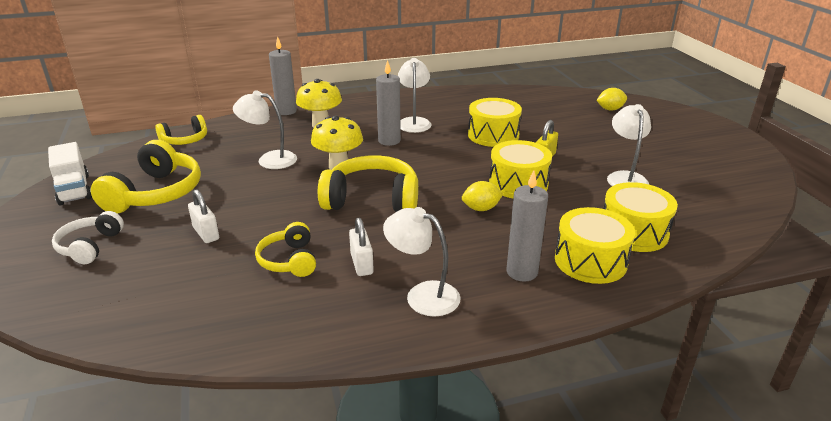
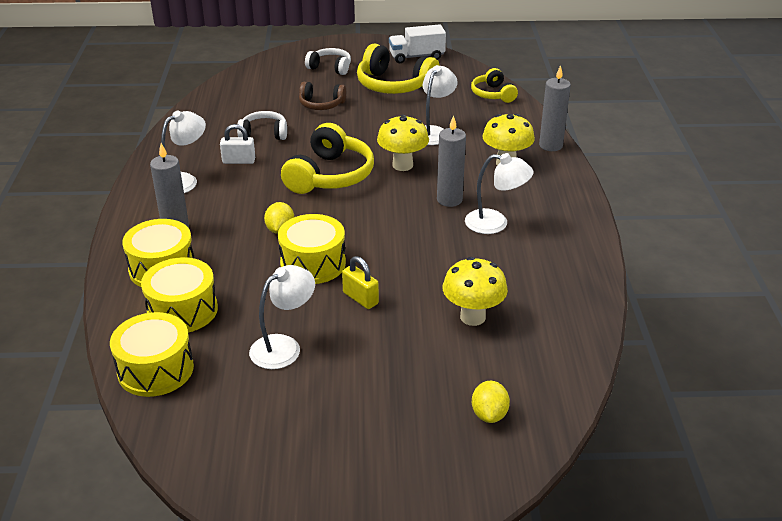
camera: 105 degrees right, 5 degrees up
(206, 233) = (321, 104): white padlock -> brown headphones
(289, 260) = (264, 134): yellow headphones -> white headphones
(493, 135) = (437, 274): yellow drum -> yellow drum (155, 369)
(529, 120) = (472, 317): none -> yellow mushroom
(625, 177) = (284, 346): white lamp -> white lamp turned 60 degrees counterclockwise

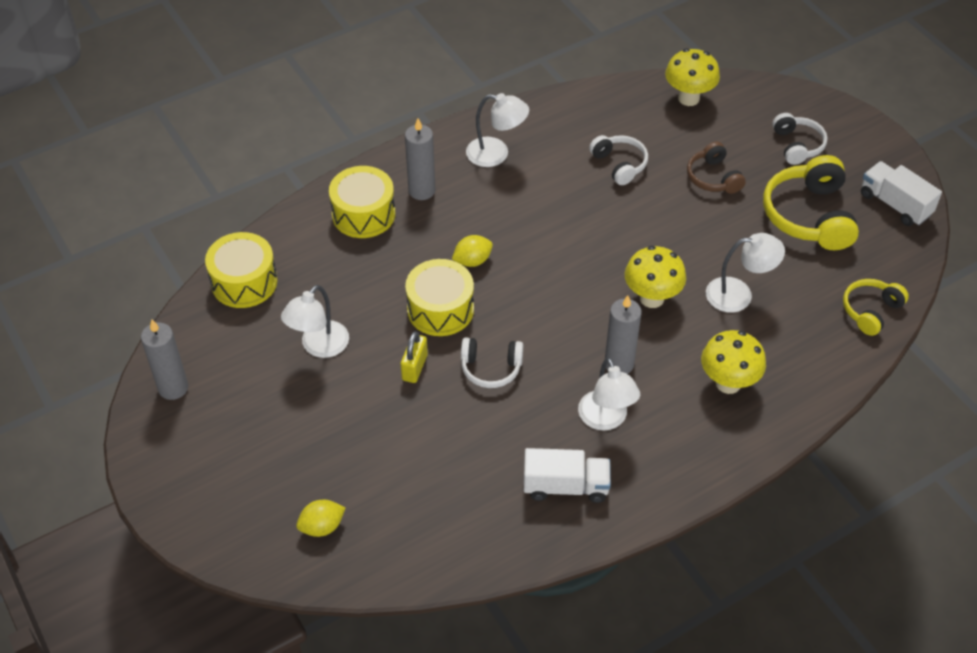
camera: 60 degrees right, 15 degrees up
(182, 310) = (321, 258): yellow drum -> none
(239, 161) = (557, 172): white padlock -> none
(284, 346) = (319, 347): white lamp -> white lamp turned 105 degrees clockwise
(330, 176) = (587, 251): yellow headphones -> none
(399, 259) = (491, 368): none -> white headphones
(472, 317) = (443, 462): yellow mushroom -> yellow mushroom (688, 98)
(543, 263) = (565, 486): none -> white truck
(550, 145) = (800, 409): grey candle -> grey candle (173, 388)

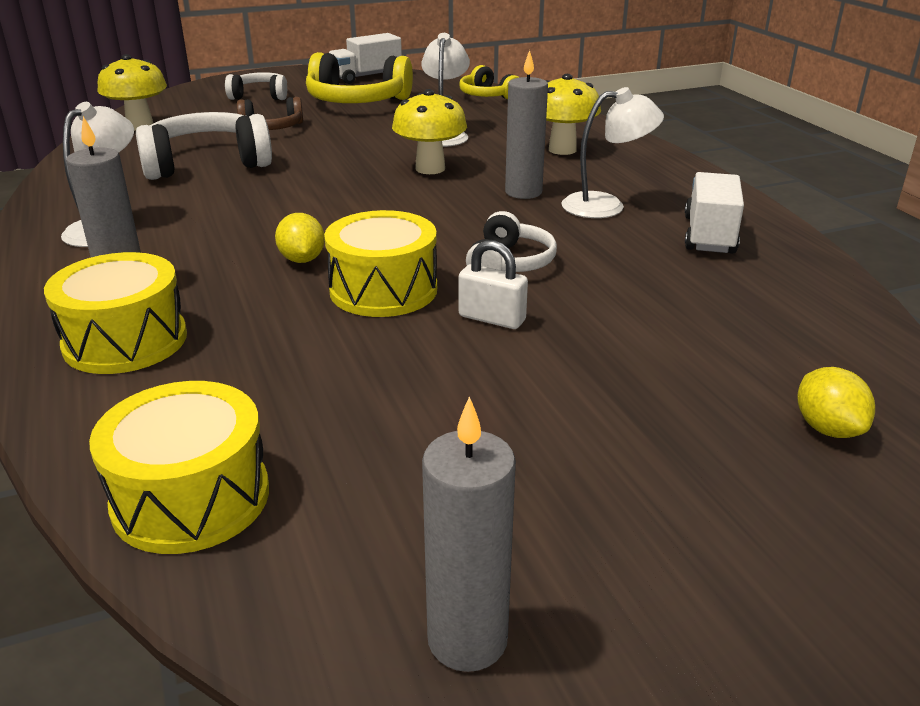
camera: 80 degrees left, 20 degrees down
(319, 347) = (416, 407): white lamp -> none
(414, 367) = (492, 318): yellow padlock -> white padlock
(619, 164) = (207, 164): white headphones -> white headphones, size x1.72

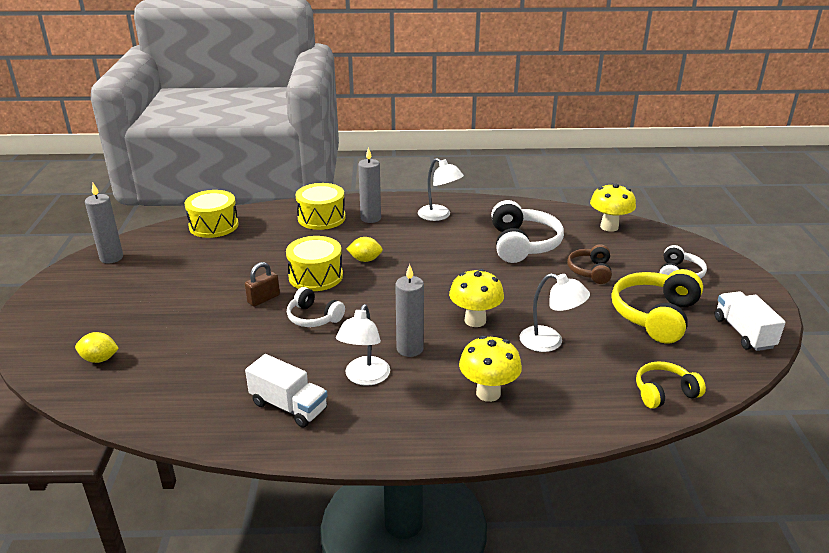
camera: 110 degrees right, 0 degrees up
(492, 318) = (263, 299): white padlock -> brown padlock

